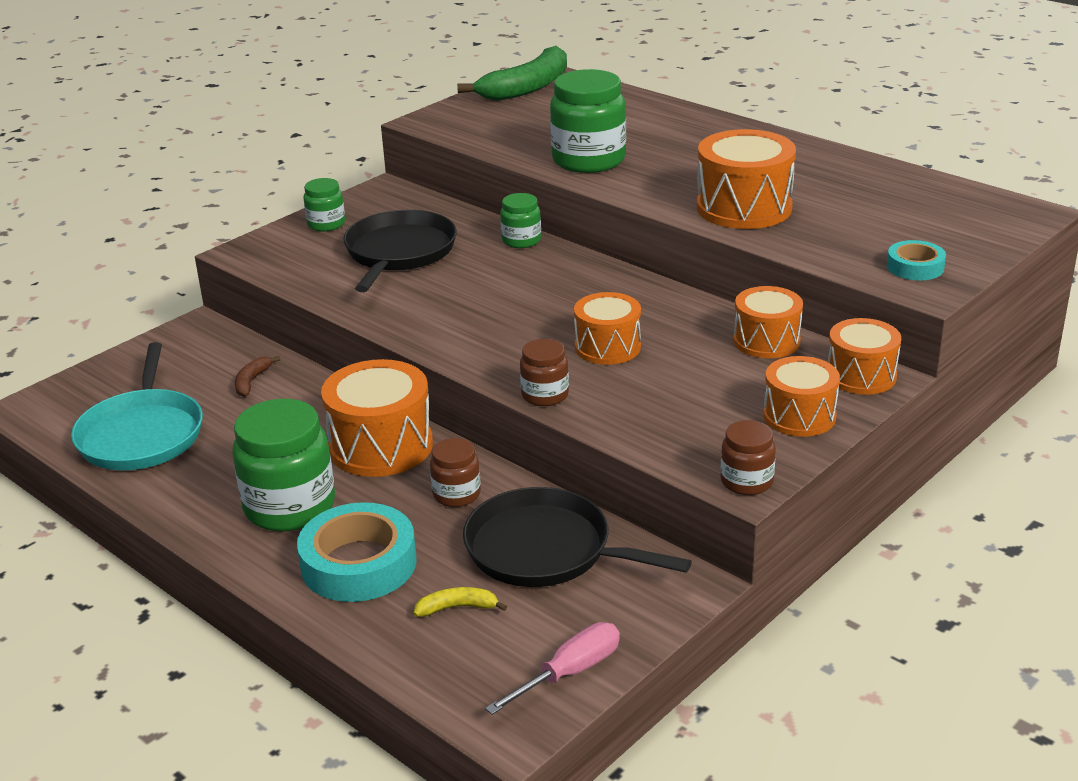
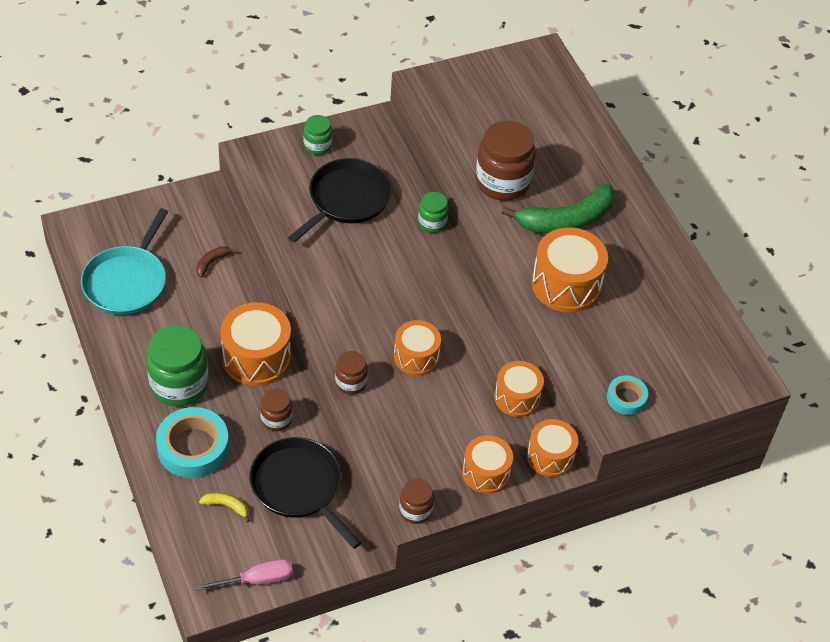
camera: 20 degrees right, 20 degrees up
(527, 88) = (521, 69): green banana -> green banana (566, 220)
(588, 160) = (502, 182): green jar -> brown jar

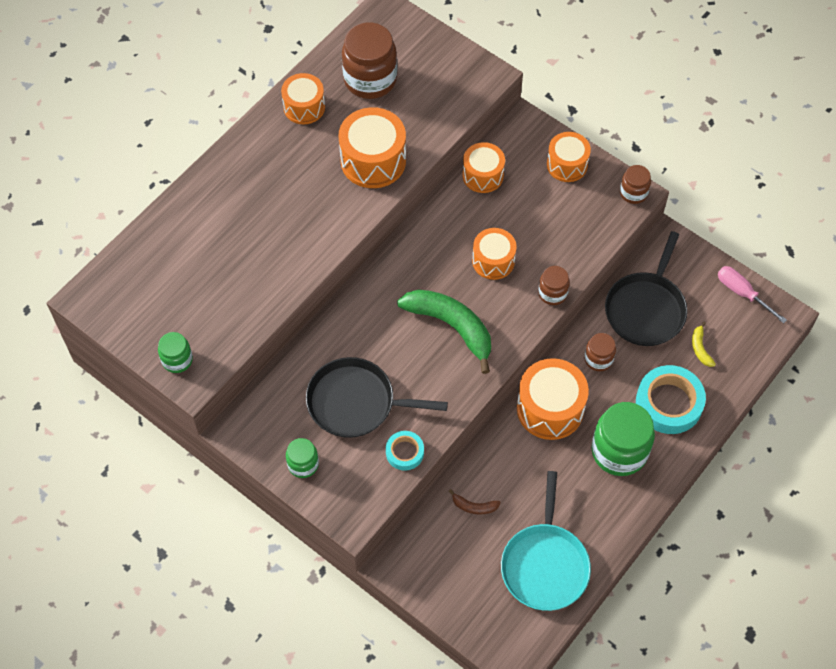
camera: 115 degrees left, 10 degrees up
(127, 281) = (545, 565): turquoise pan -> turquoise pan turned 105 degrees clockwise
(432, 223) = (338, 320): green jar -> green jar (177, 360)
(502, 182) = (285, 256): brown jar -> brown jar (370, 79)
(550, 456) = (521, 131): orange drum -> orange drum (304, 107)
(566, 220) = (299, 190): green banana -> green banana (451, 326)
(626, 398) = (460, 77): turquoise tape -> turquoise tape (404, 452)

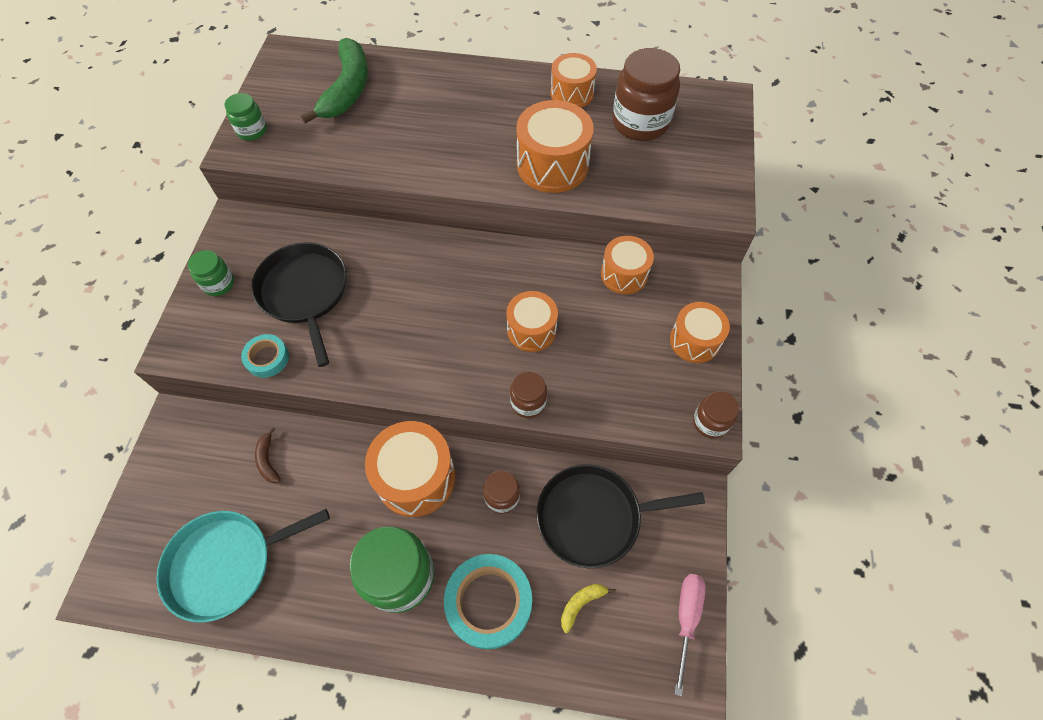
camera: 60 degrees right, 0 degrees up
(451, 326) = (432, 330): green banana -> green banana (347, 89)

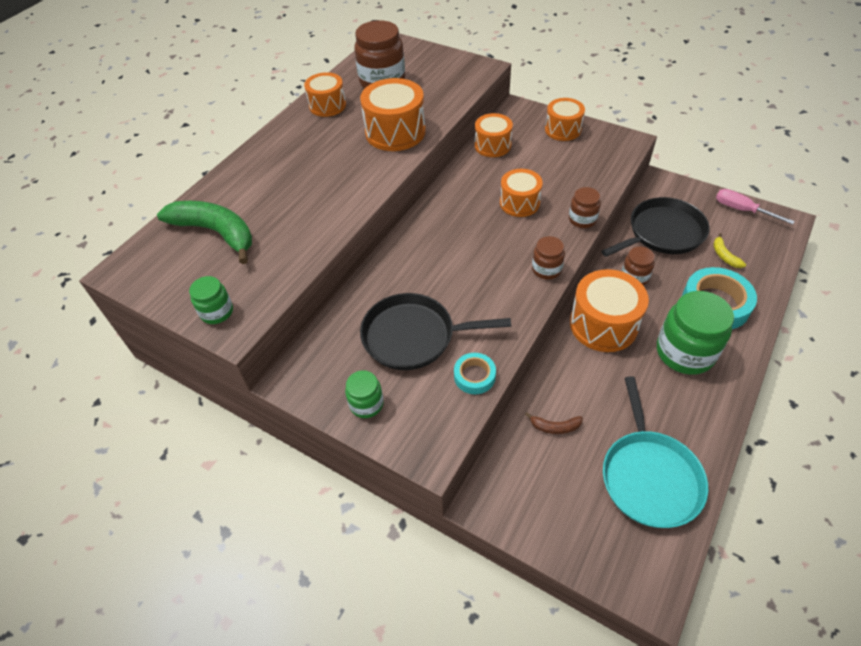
camera: 65 degrees left, 10 degrees down
(594, 517) = (662, 233): black pan -> black pan turned 135 degrees counterclockwise
(710, 422) = (627, 140): brown jar -> brown jar (546, 269)

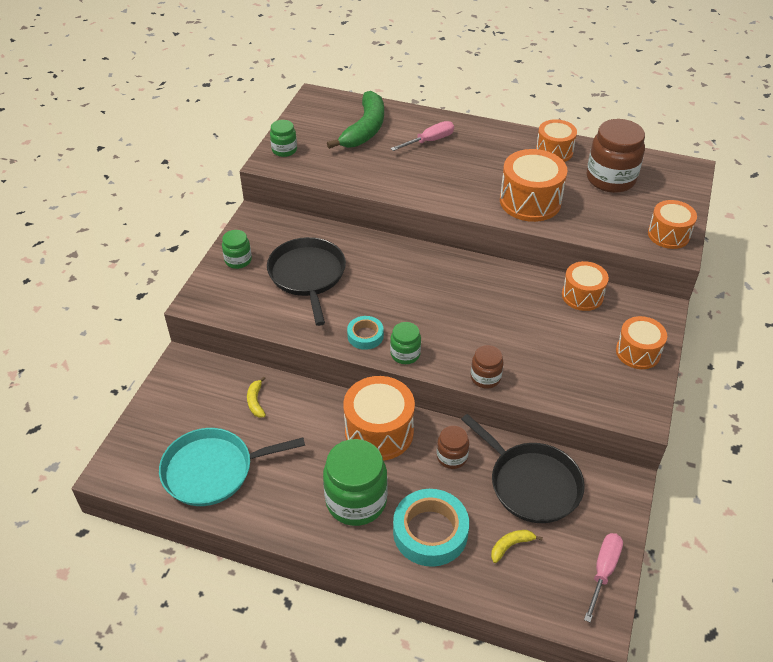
camera: 75 degrees right, 5 degrees down
(267, 184) = (429, 141): none -> pink screwdriver
(474, 376) = (272, 318): turquoise tape -> turquoise tape (365, 336)
(519, 203) = (495, 326): orange drum -> orange drum (668, 235)
(546, 269) = (405, 354): brown jar -> green jar
(555, 427) = (256, 401): brown banana -> yellow banana

